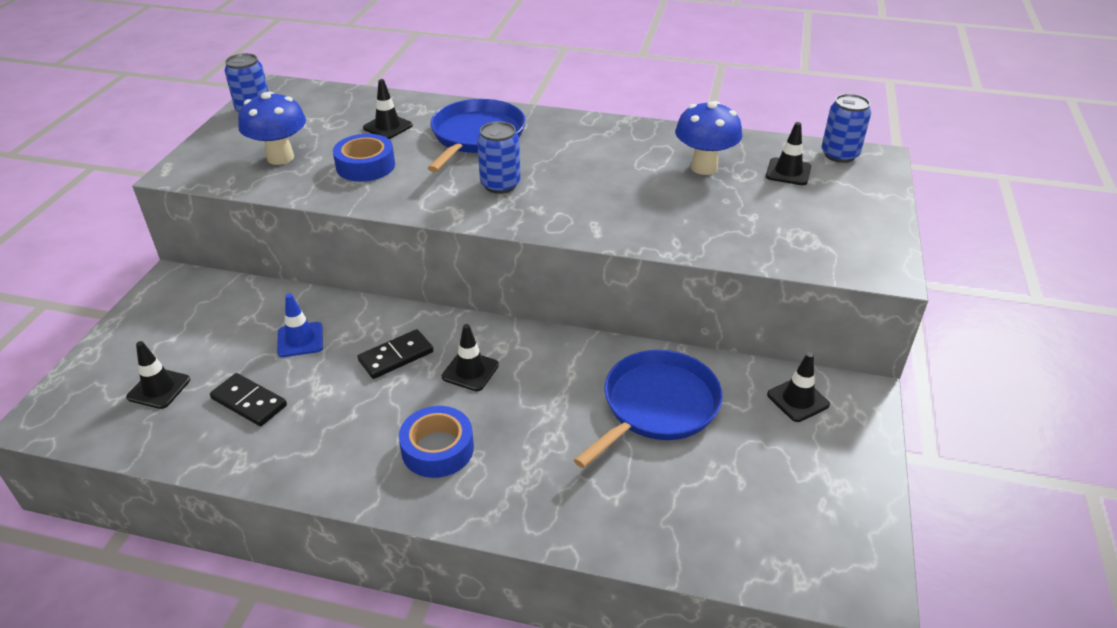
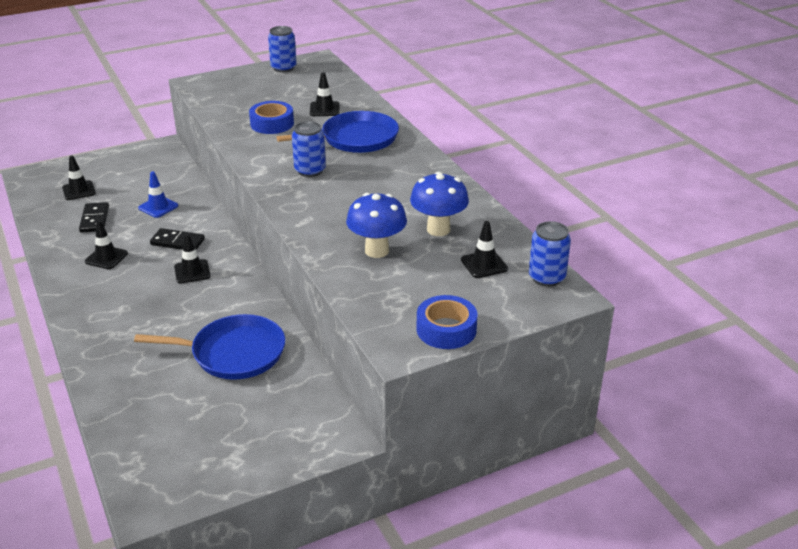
camera: 50 degrees right, 5 degrees down
(280, 158) = (246, 98): blue mushroom -> blue mushroom (377, 251)
(437, 449) = (116, 293): blue tape -> blue tape (446, 329)
(798, 400) = (304, 410): black traffic cone -> black traffic cone (106, 257)

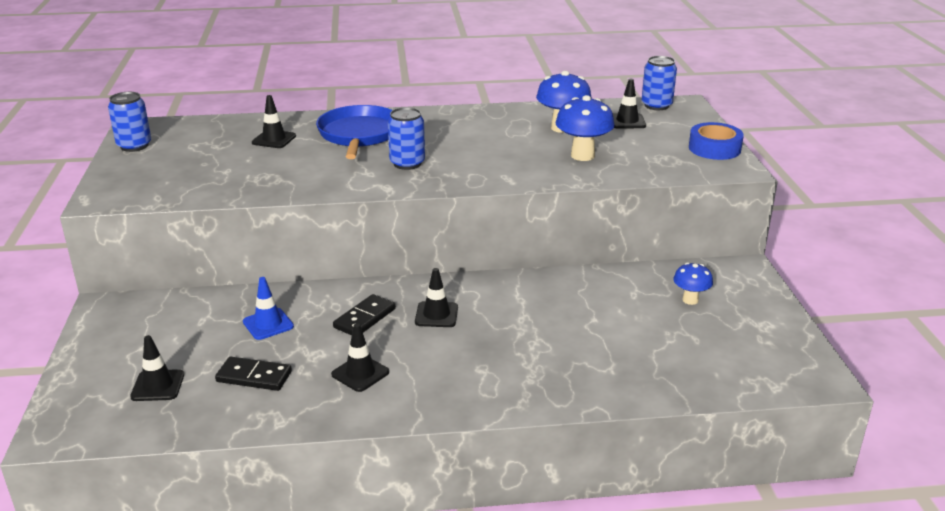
camera: 70 degrees left, 5 degrees down
(233, 353) = (602, 306): blue pan -> none
(264, 405) = (690, 300): none -> blue mushroom
(272, 124) = (277, 169): blue tape -> none

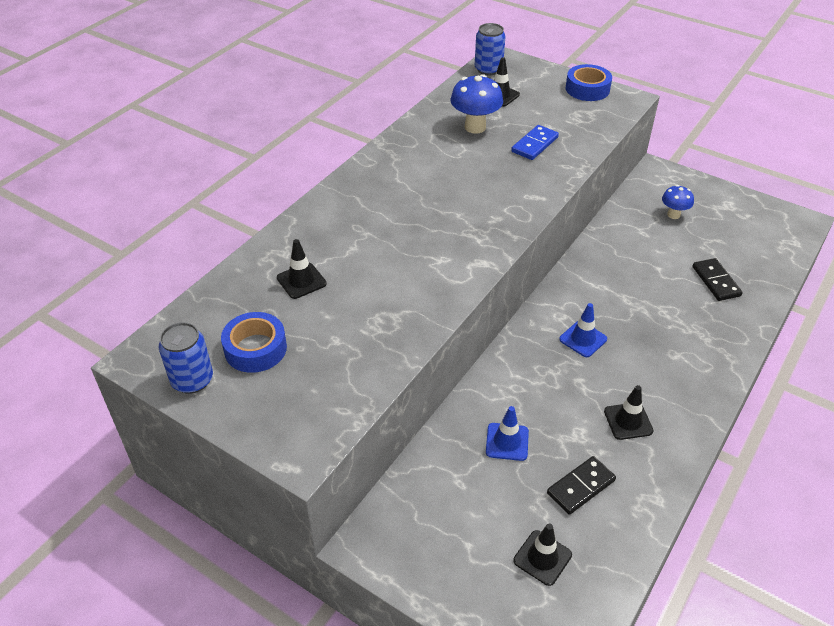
camera: 50 degrees left, 15 degrees up
(186, 151) = (255, 349): none -> blue tape
(359, 135) = (356, 228): blue pan -> none
(365, 318) = (551, 380): black domino -> black domino (716, 281)
(407, 163) = (448, 230): blue can -> none
(436, 315) = (583, 339): black traffic cone -> blue traffic cone
(582, 155) = (534, 144): blue mushroom -> blue domino

